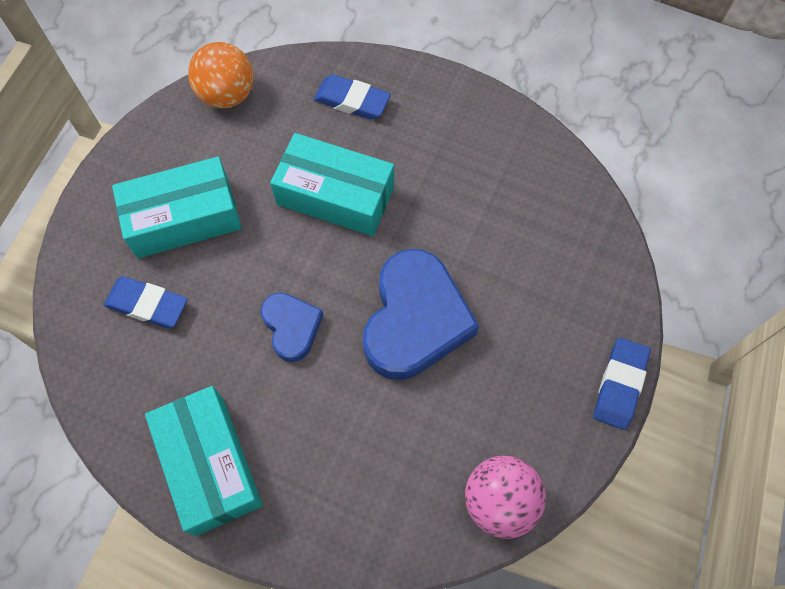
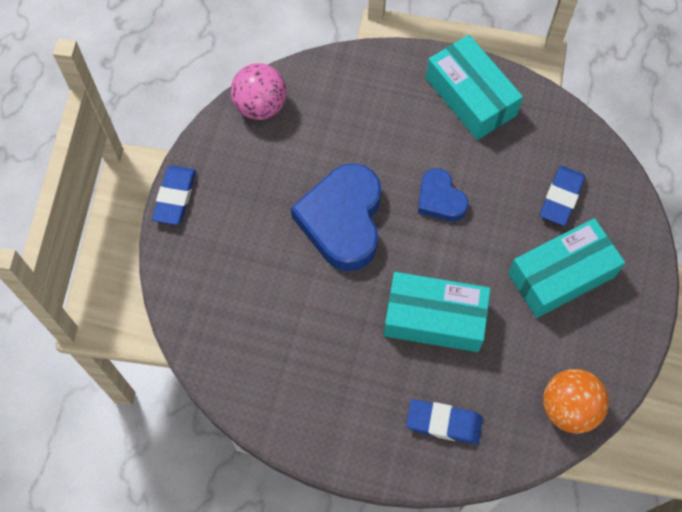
camera: 170 degrees right, 0 degrees up
(147, 304) = (561, 198): blue eraser -> blue eraser turned 75 degrees counterclockwise

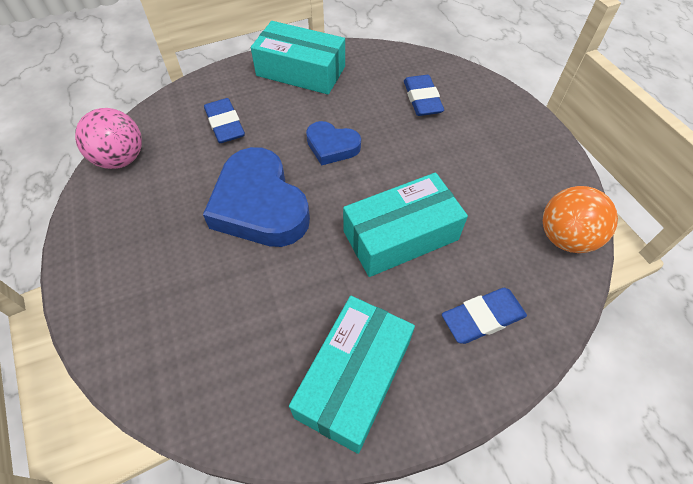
camera: 35 degrees left, 10 degrees down
(175, 197) = (73, 276): blue eraser -> blue eraser (225, 124)
(561, 275) = (469, 147): turquoise box -> turquoise box (353, 379)

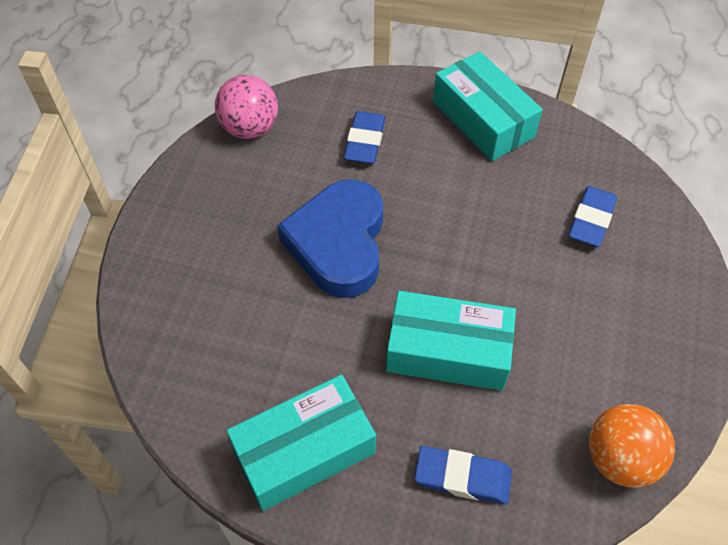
camera: 35 degrees right, 0 degrees up
(332, 146) = (451, 221): blue heart -> none

